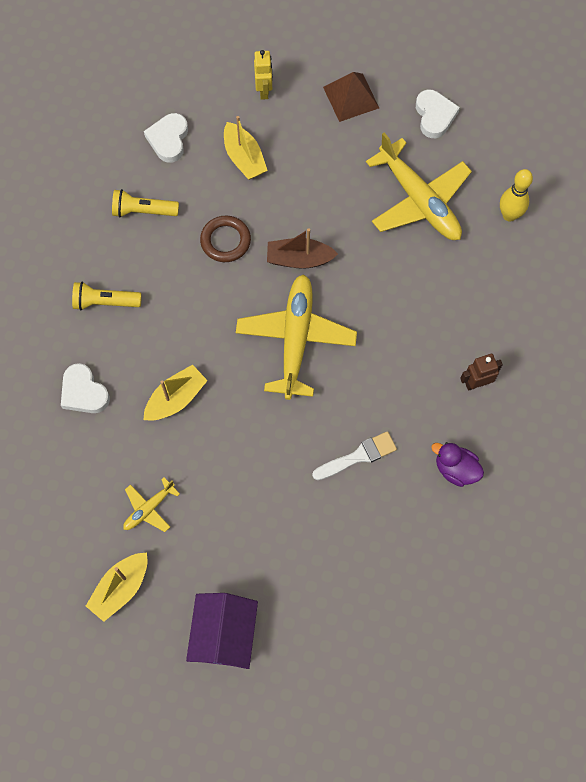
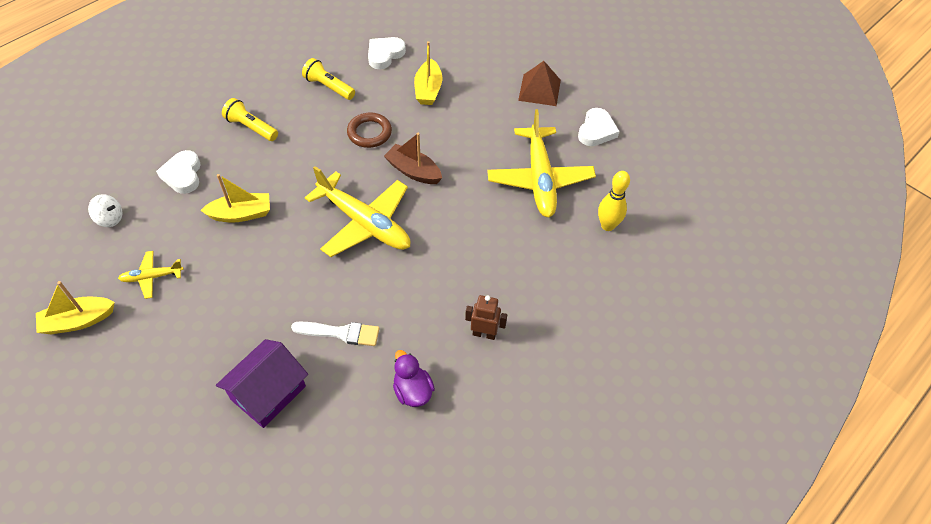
camera: 30 degrees right, 15 degrees down
(56, 478) = (110, 218): none -> white spinning top
(224, 634) = (117, 405): purple house -> purple house (268, 393)
(264, 90) = (478, 57): yellow robot -> none
(295, 340) = (364, 223): yellow plane -> yellow plane turned 90 degrees clockwise

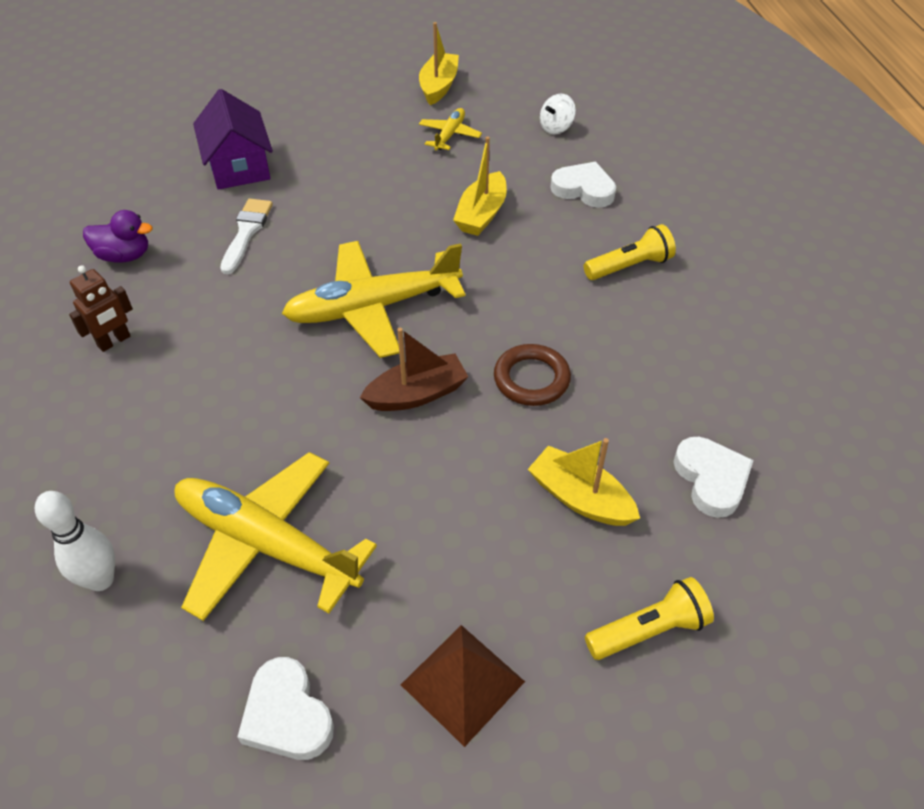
camera: 125 degrees right, 5 degrees down
(328, 87) = (667, 373): yellow flashlight -> yellow flashlight (649, 629)
(341, 333) = (246, 232): white brush -> white brush turned 150 degrees clockwise
(607, 225) = (101, 580): yellow bowling pin -> white bowling pin

